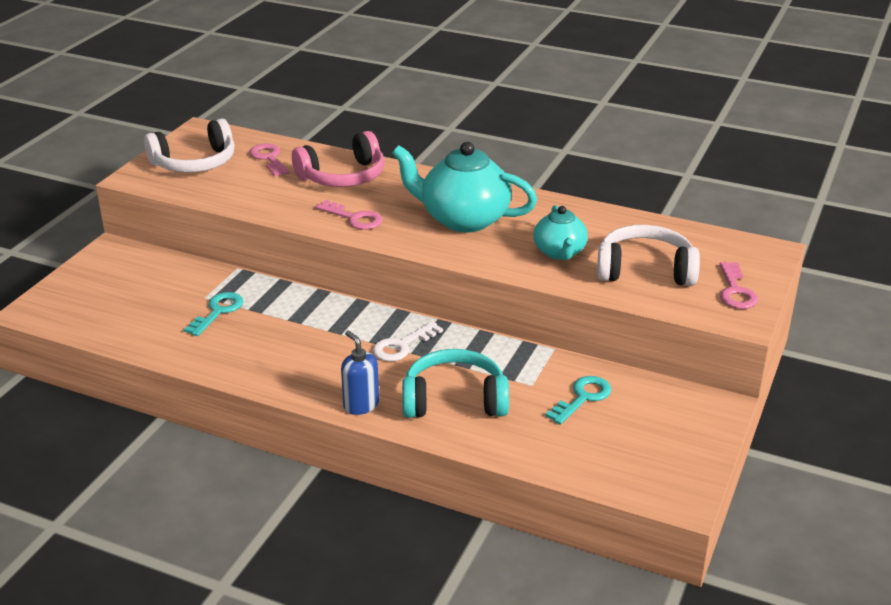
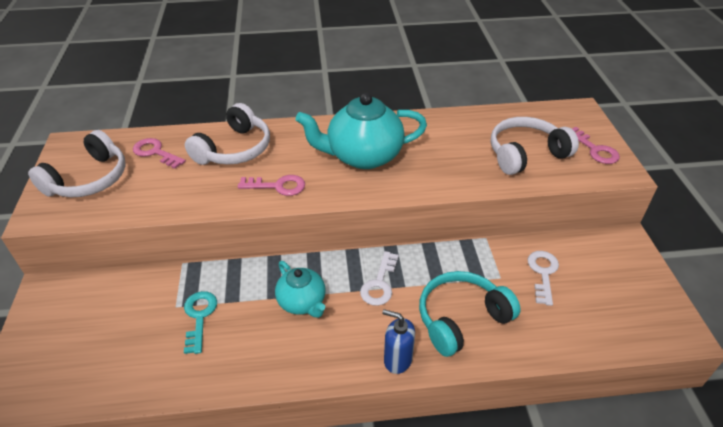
camera: 30 degrees left, 10 degrees up
(343, 176) = (234, 149): pink headphones -> white headphones
(559, 252) = (457, 160): turquoise teapot -> turquoise teapot (302, 302)
(582, 398) = (543, 273): turquoise key -> white key

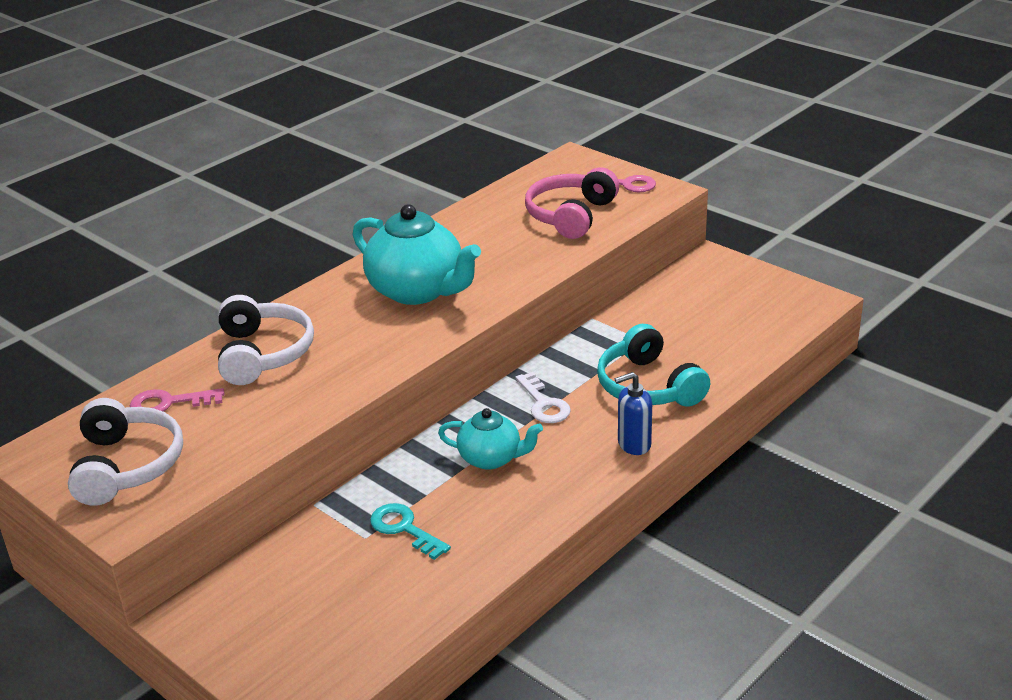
camera: 40 degrees left, 10 degrees down
(277, 186) = (367, 358): pink key -> none
(363, 156) = (417, 291): turquoise teapot -> turquoise teapot turned 90 degrees counterclockwise
(461, 318) = (648, 386): turquoise headphones -> turquoise headphones turned 45 degrees counterclockwise
(525, 154) = (570, 215): white headphones -> pink headphones
(543, 273) = (673, 318): white key -> none

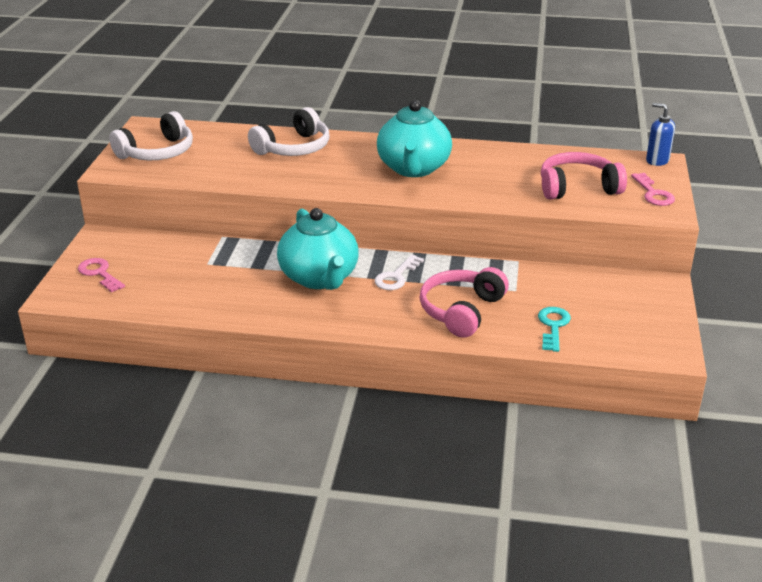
camera: 55 degrees right, 0 degrees up
(169, 403) = (221, 141): pink key -> pink key (99, 273)
(404, 529) = (225, 273): turquoise key -> turquoise key (553, 326)
(491, 458) = (319, 278): turquoise teapot -> turquoise teapot, size x1.72
(633, 444) = (388, 327): blue soap dispenser -> blue soap dispenser (657, 160)
(648, 386) = (461, 311): turquoise headphones -> pink headphones

